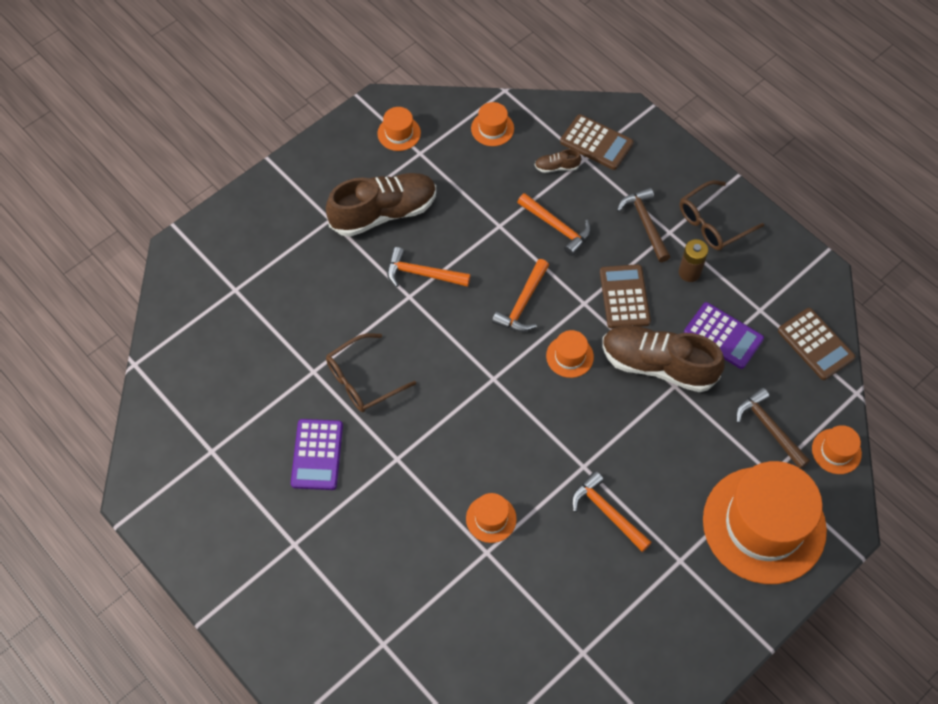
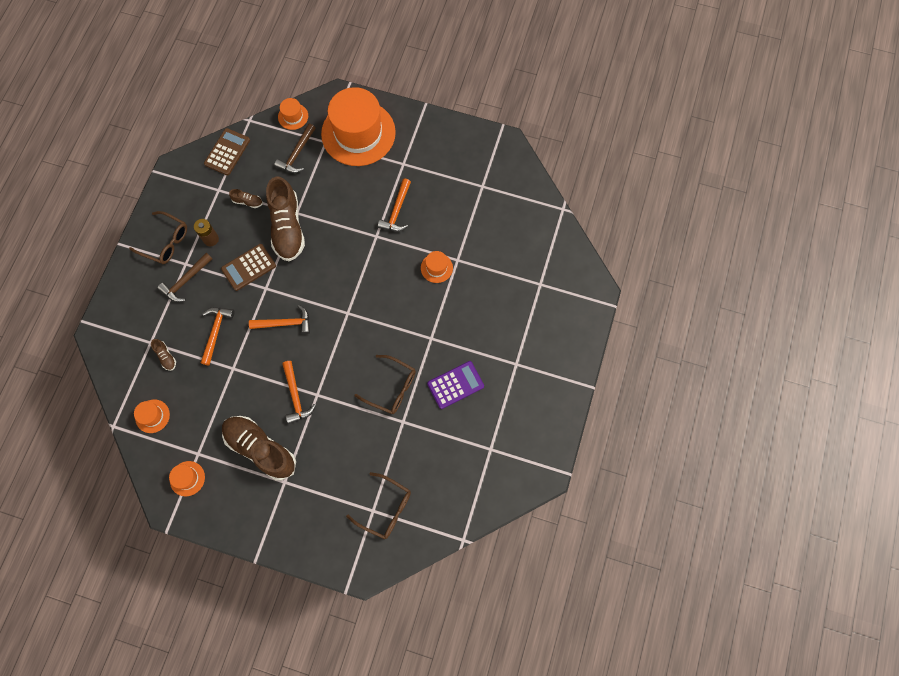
camera: 120 degrees left, 10 degrees up
(227, 303) = (385, 508): none -> brown glasses
(569, 356) = (308, 278): orange hat -> none
(596, 143) = (132, 341): brown calculator -> none
(723, 336) = (247, 202): purple calculator -> brown shoe

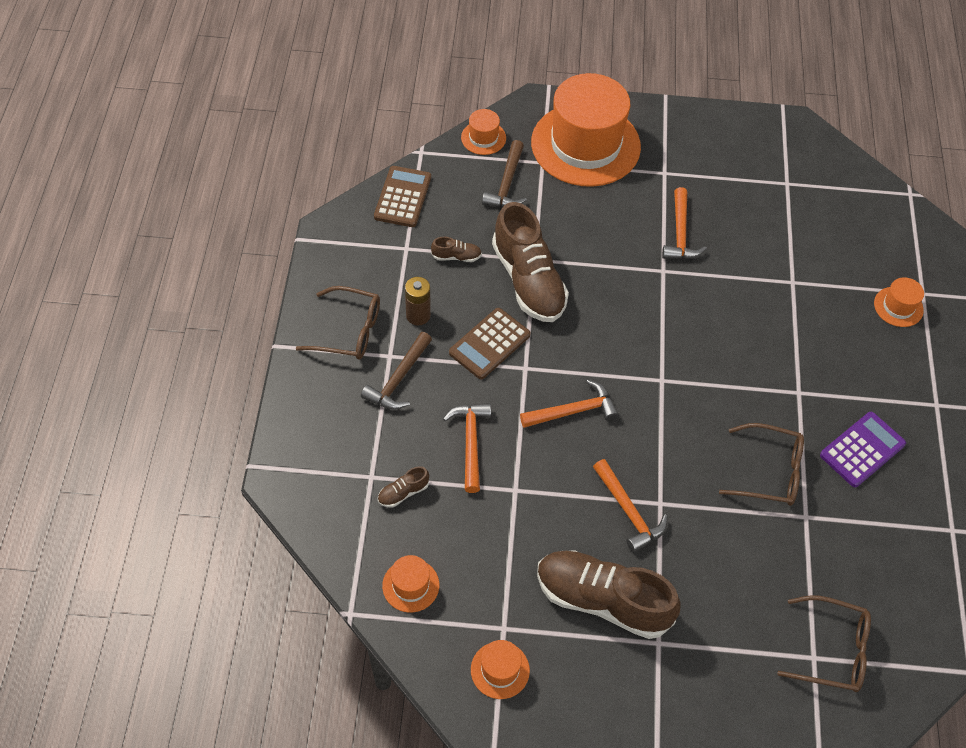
camera: 15 degrees left, 15 degrees down
(166, 356) = (403, 493): brown shoe -> brown shoe turned 105 degrees clockwise
(436, 268) = (767, 297): orange hat -> orange hat (898, 307)

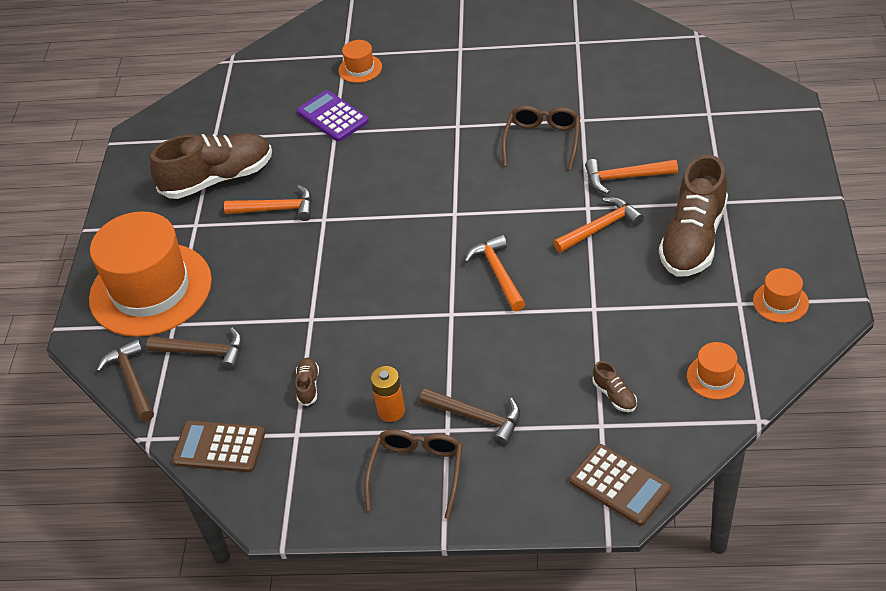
camera: 85 degrees left, 10 degrees down
(418, 315) = (391, 411): brown battery -> orange battery
(470, 442) = (546, 348): orange hammer -> orange hammer (624, 177)
(483, 138) = (131, 380): orange hat -> brown hammer
(489, 344) = (424, 345): brown calculator -> brown calculator (619, 485)
(528, 281) = (340, 321): brown shoe -> brown shoe (218, 179)
(832, 650) = (699, 103): brown glasses -> none
(862, 450) = (511, 89): purple calculator -> purple calculator (332, 117)

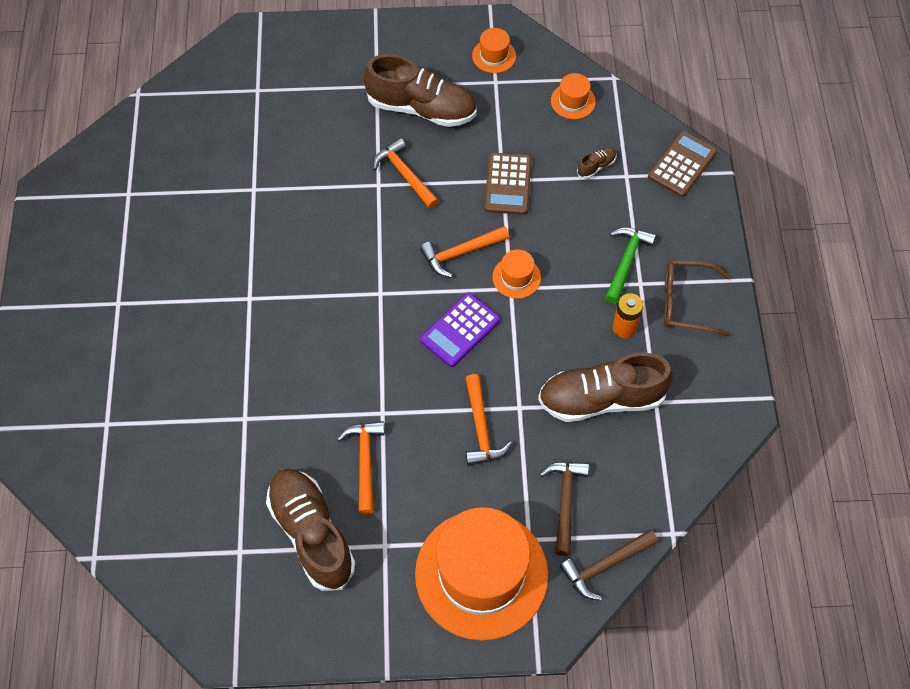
camera: 100 degrees left, 15 degrees up
(219, 447) = (676, 466): brown calculator -> brown calculator (508, 184)
(308, 386) = (601, 399): brown shoe -> brown shoe, size x2.44
(332, 117) = (218, 423): purple calculator -> purple calculator (460, 330)
(360, 68) = (136, 404): orange hat -> orange hat (516, 277)
(477, 418) = (626, 261): brown hammer -> green hammer
(542, 141) = (282, 222): brown glasses -> none
(624, 177) = (340, 156): orange hammer -> orange hammer (481, 429)

